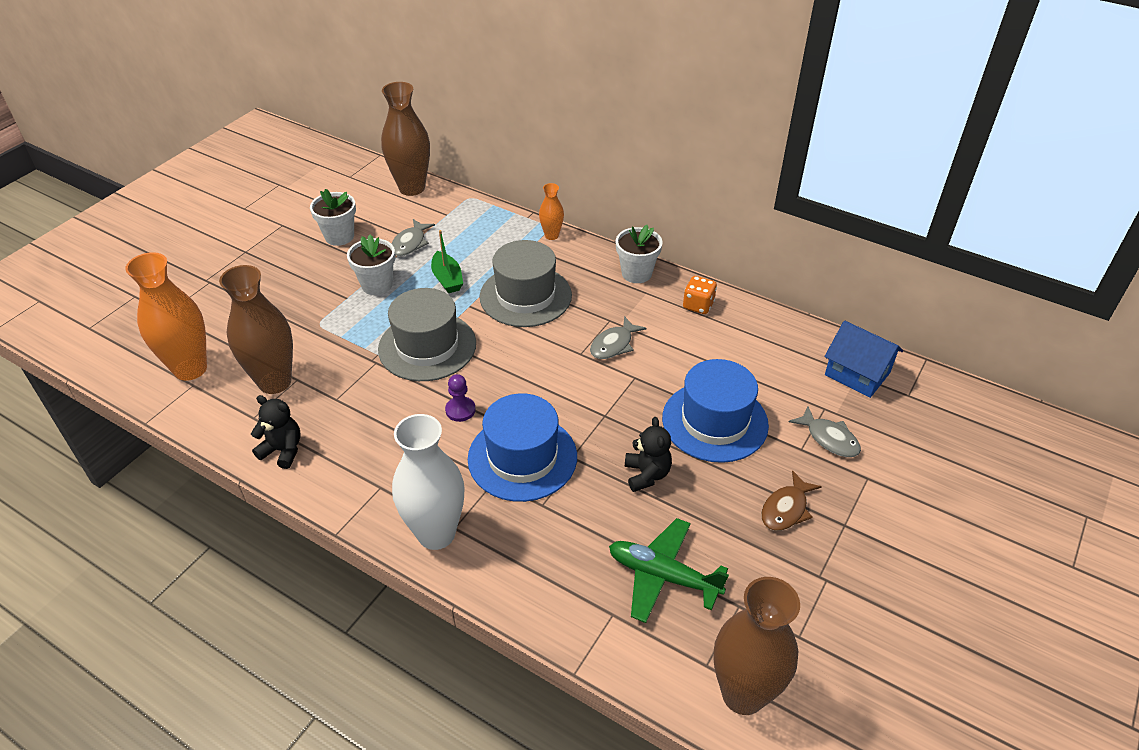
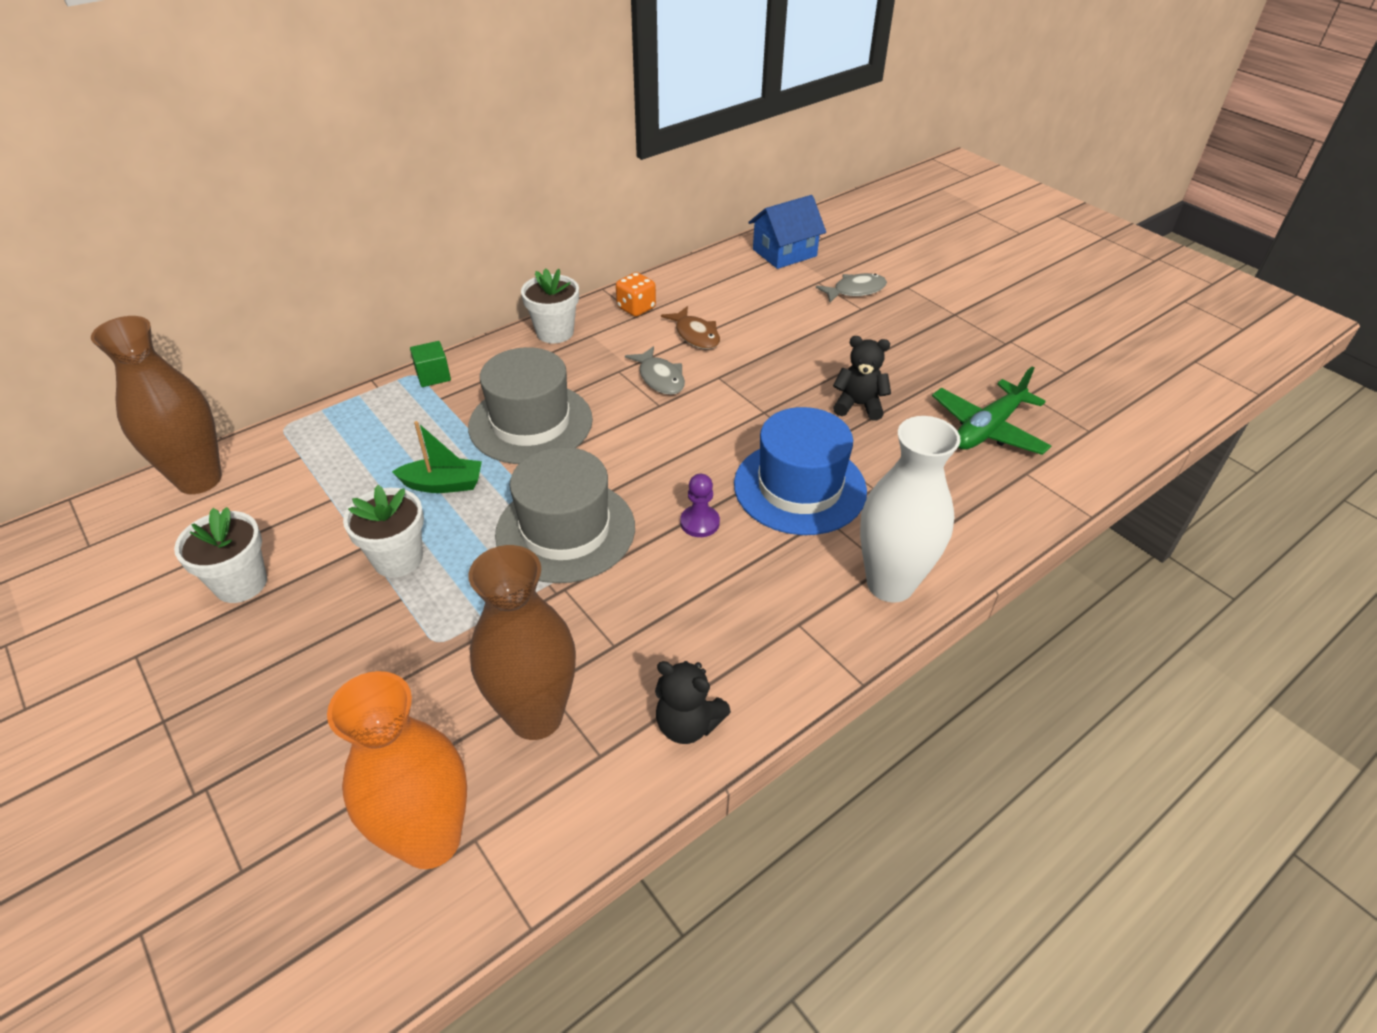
camera: 70 degrees left, 0 degrees up
(283, 450) = (687, 724): black teddy bear -> black teddy bear turned 105 degrees counterclockwise
(410, 243) = (332, 506): grey fish -> none
(551, 235) = (433, 376): orange vase -> green cube
(714, 421) = (806, 345): blue hat -> none
(743, 694) = (1120, 418): brown vase -> none
(786, 509) = (928, 337): brown fish -> brown fish (695, 335)

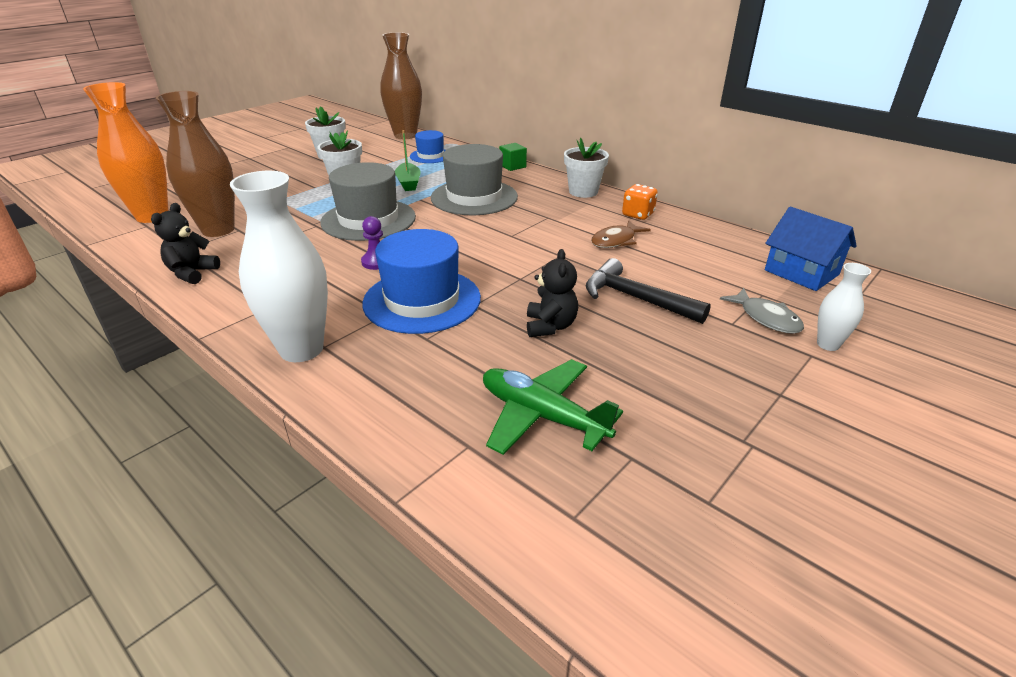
camera: 80 degrees right, 10 degrees down
(333, 454) = (430, 156): none -> blue hat
(660, 378) = (546, 232): grey fish -> none
(815, 347) = (635, 298): none -> black hammer
(894, 276) = (828, 344): none -> white vase

